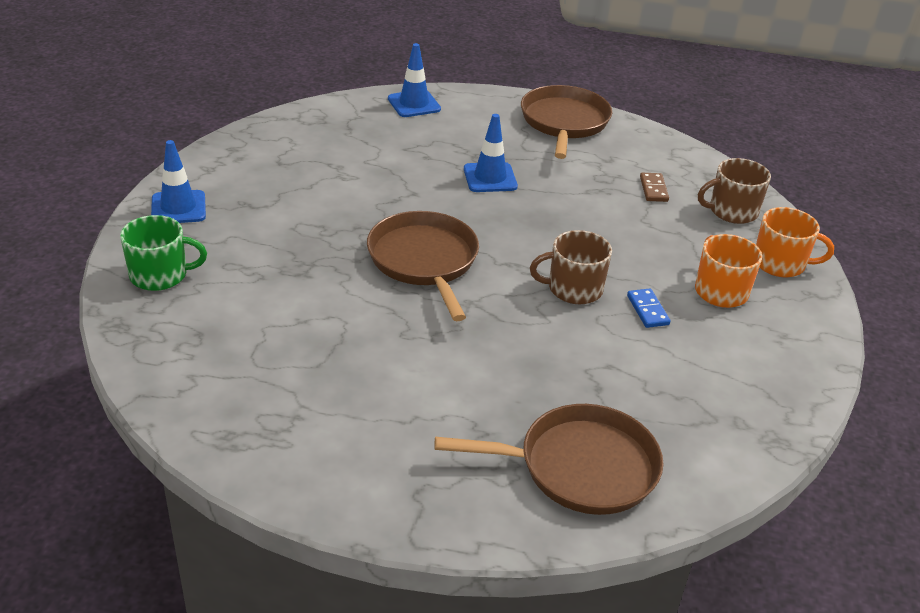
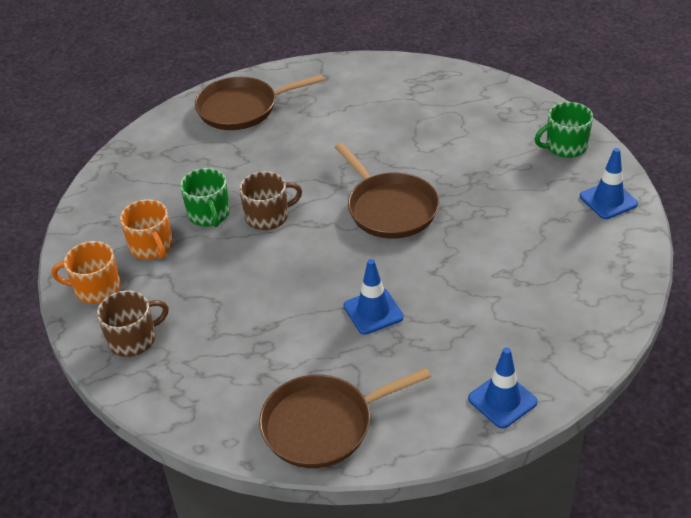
camera: 170 degrees right, 5 degrees up
(564, 122) = (323, 425): brown pan -> brown pan turned 75 degrees clockwise
(648, 310) = (209, 214): blue domino -> green mug
(653, 189) = (211, 346): brown domino -> none

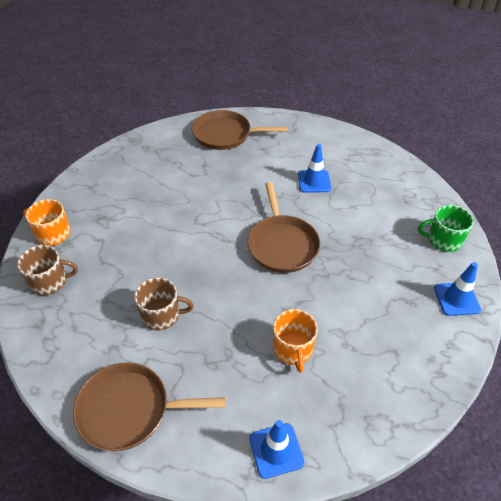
camera: 20 degrees right, 5 degrees up
(152, 246) = (106, 215): orange mug -> orange mug (293, 349)
(209, 214) = (157, 204): green mug -> none
(268, 216) = (194, 220): brown mug -> brown mug (162, 315)
(373, 311) = (222, 326): blue traffic cone -> blue traffic cone (314, 181)

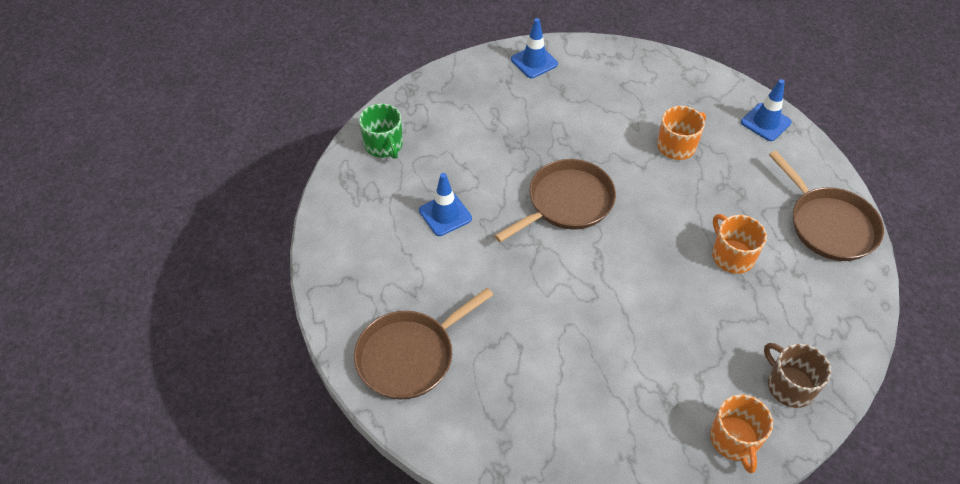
camera: 120 degrees left, 5 degrees up
(162, 315) = (732, 256): brown mug -> orange mug
(225, 134) = (409, 356): brown pan -> brown pan turned 75 degrees clockwise
(443, 240) = (464, 85): green mug -> green mug (384, 145)

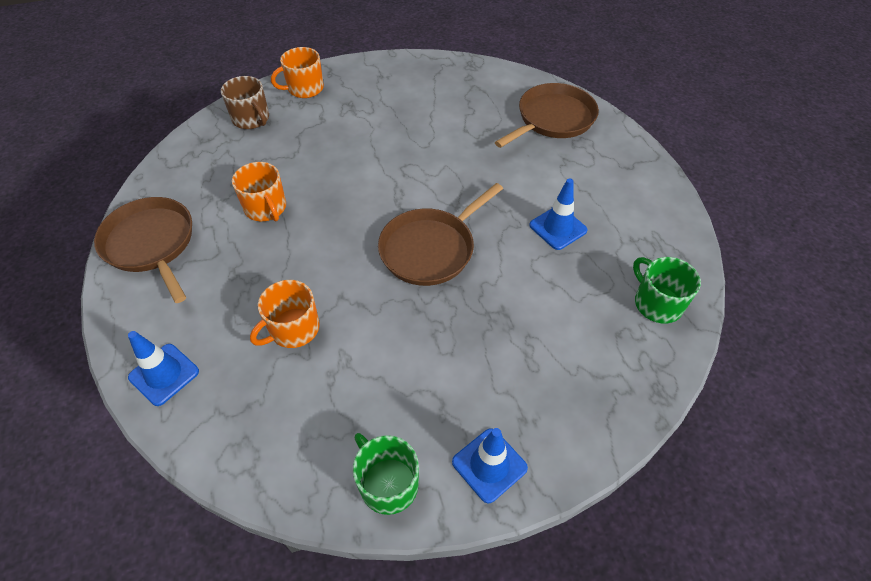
camera: 175 degrees right, 0 degrees up
(598, 57) = (388, 483): none -> green mug
(734, 440) = (304, 88): orange mug -> orange mug turned 105 degrees counterclockwise

